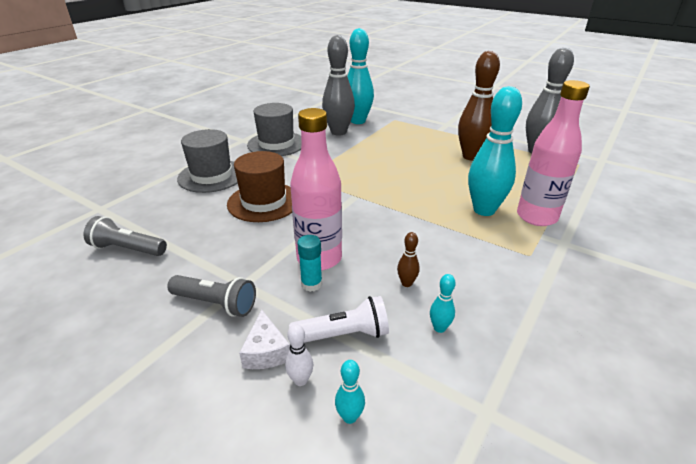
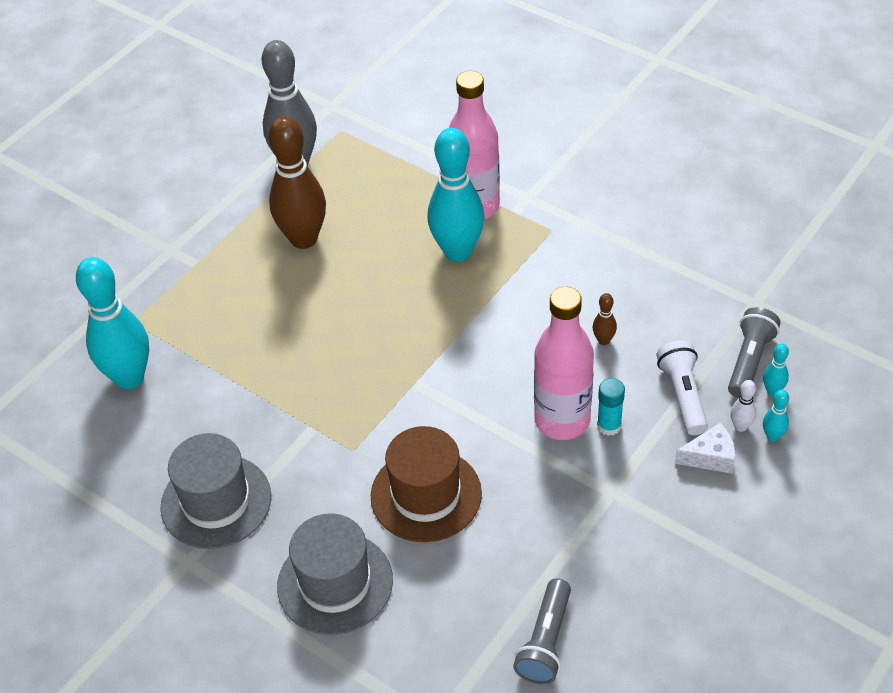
camera: 85 degrees left, 15 degrees up
(216, 303) = (646, 513): grey flashlight -> grey flashlight (749, 361)
(338, 132) = (178, 407): grey bowling pin -> none
(439, 328) = (667, 321): turquoise bowling pin -> turquoise bowling pin (772, 436)

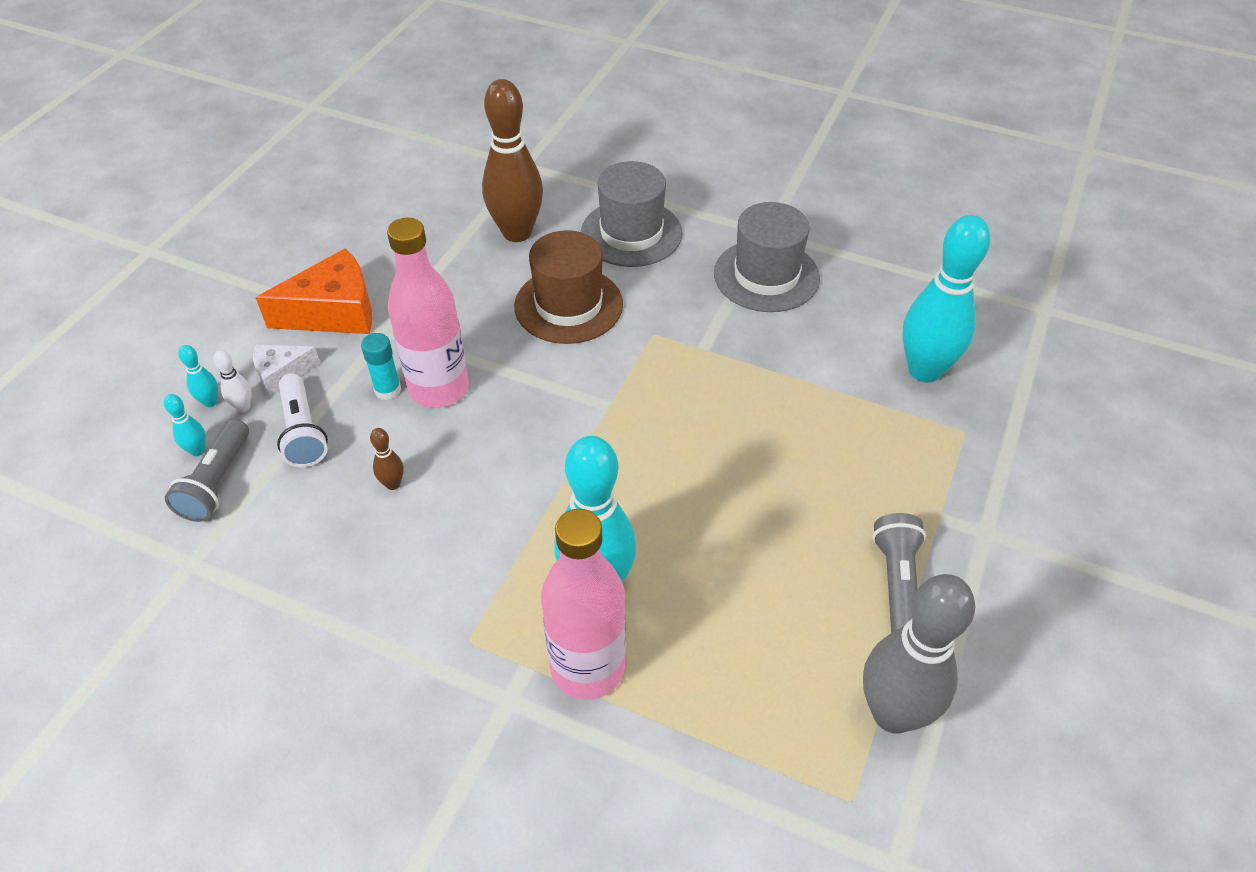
camera: 165 degrees right, 0 degrees up
(303, 239) = (816, 575): brown bowling pin -> brown bowling pin (517, 233)
(545, 642) = (443, 218): grey flashlight -> grey flashlight (896, 582)
(666, 522) = (334, 312): none -> orange cheese

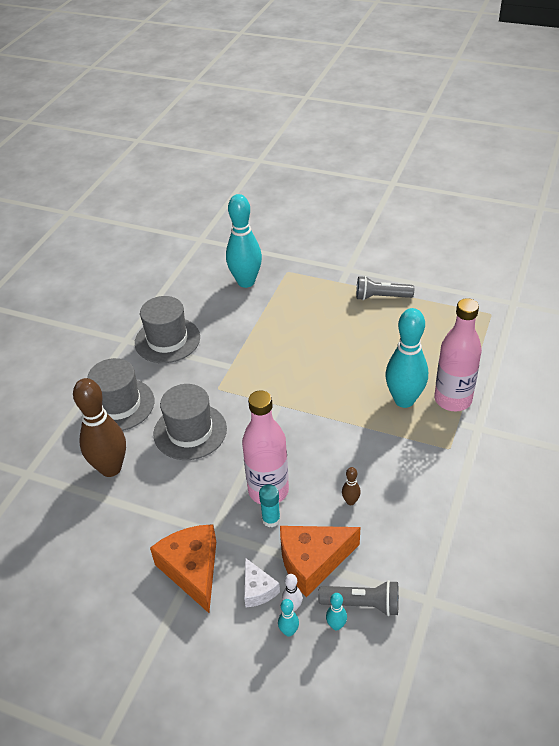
camera: 90 degrees left, 5 degrees down
(303, 432) = (313, 562): white flashlight -> orange cheese
(568, 305) = (190, 431): brown hat -> grey hat
(893, 714) = (448, 301): grey bowling pin -> none

